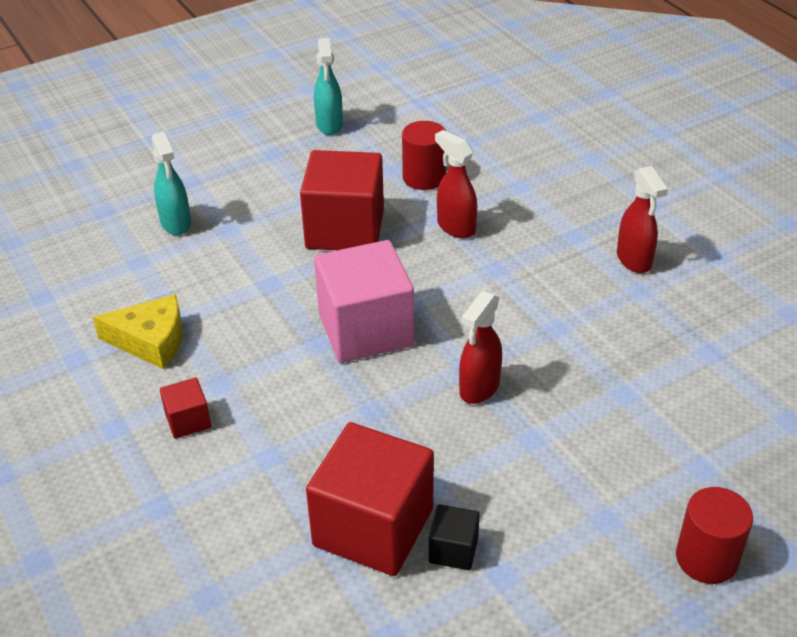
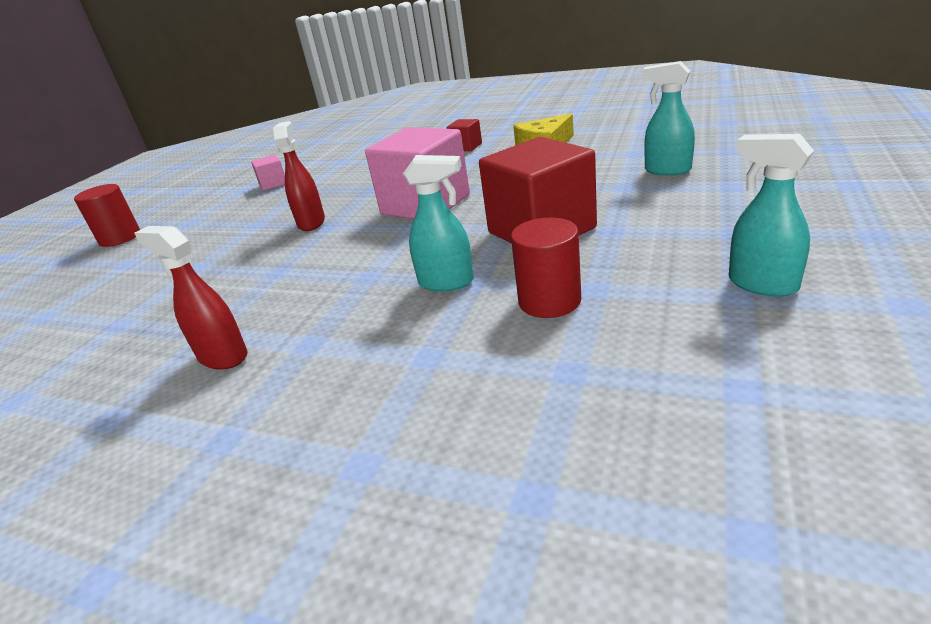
camera: 145 degrees right, 10 degrees down
(373, 527) = (322, 171): red cube -> none
(453, 550) = (273, 184): black cube -> pink cube
(455, 227) = (447, 282): red spray bottle -> turquoise spray bottle

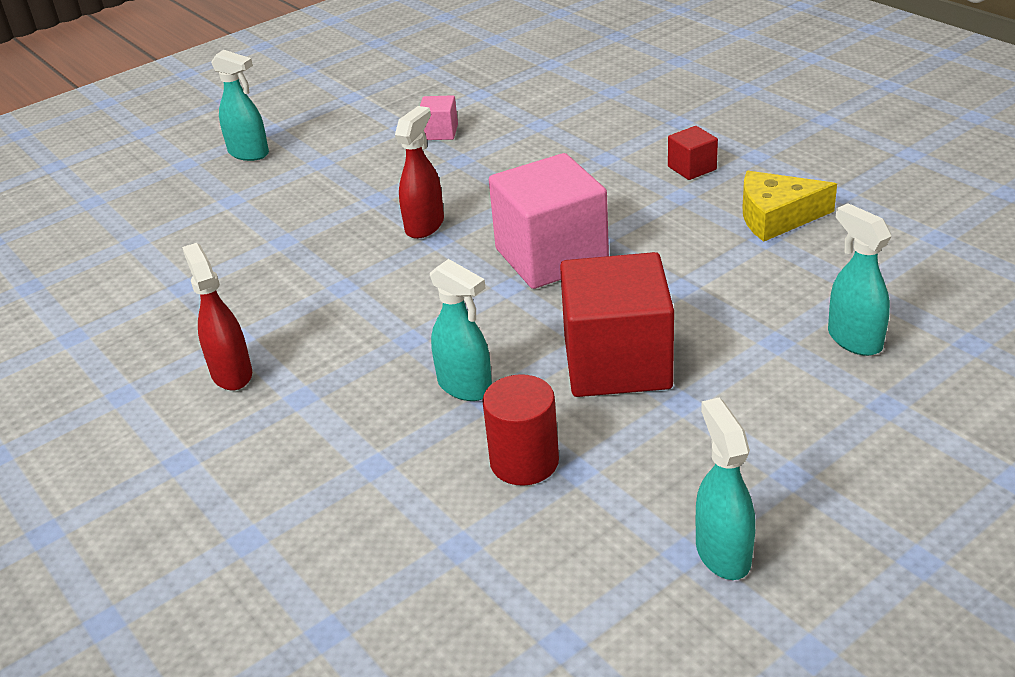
camera: 30 degrees right, 5 degrees up
(120, 238) = (249, 153): red cylinder -> turquoise spray bottle

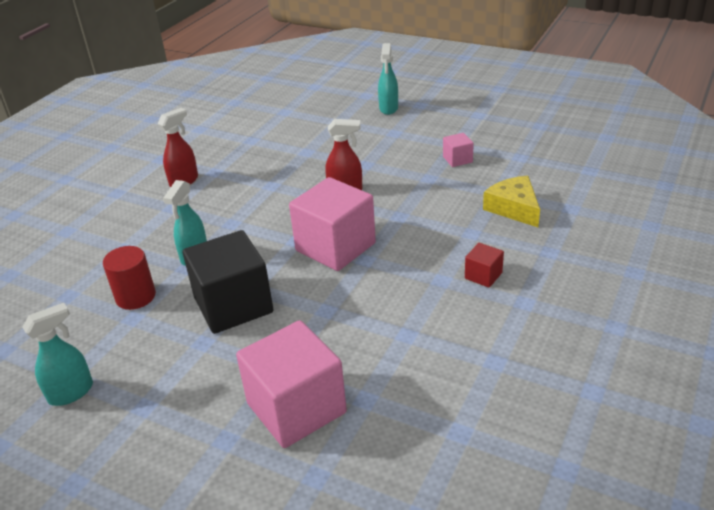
camera: 65 degrees right, 0 degrees up
(617, 363) = (233, 305): red cube -> black cube
(776, 217) = (439, 334): yellow cheese -> yellow cheese (514, 208)
(854, 339) = (296, 408): turquoise spray bottle -> pink cube

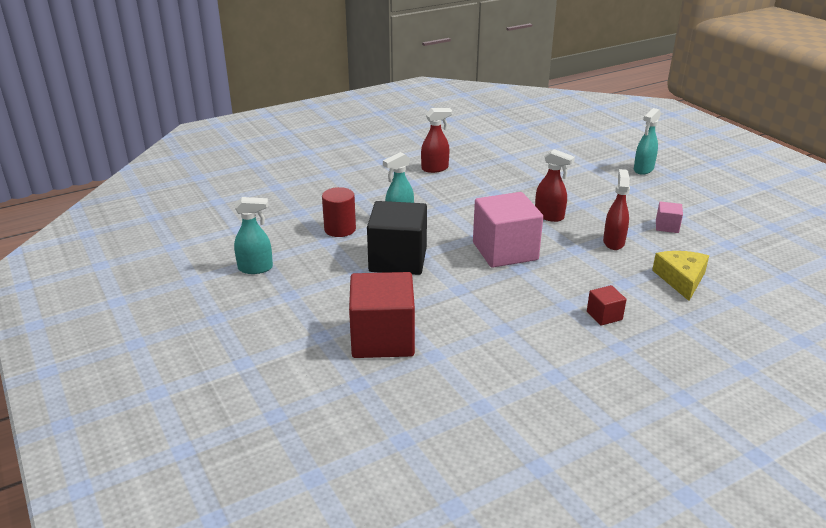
camera: 30 degrees right, 5 degrees down
(296, 408) = (382, 339): pink cube -> red cube
(426, 194) = (613, 242): none -> red spray bottle

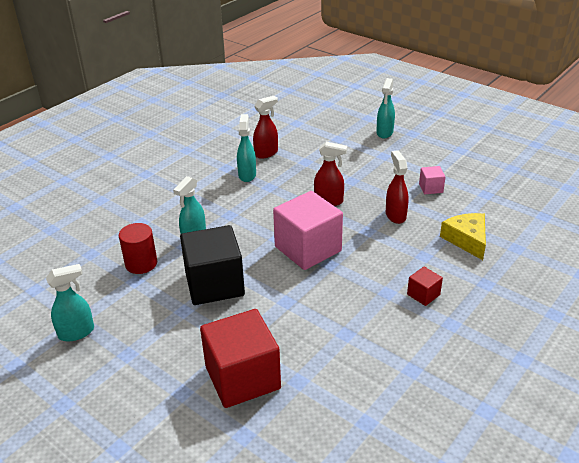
camera: 20 degrees left, 5 degrees up
(435, 168) = (201, 172): red spray bottle -> red spray bottle (266, 153)
(479, 179) = (247, 175): none -> turquoise spray bottle

